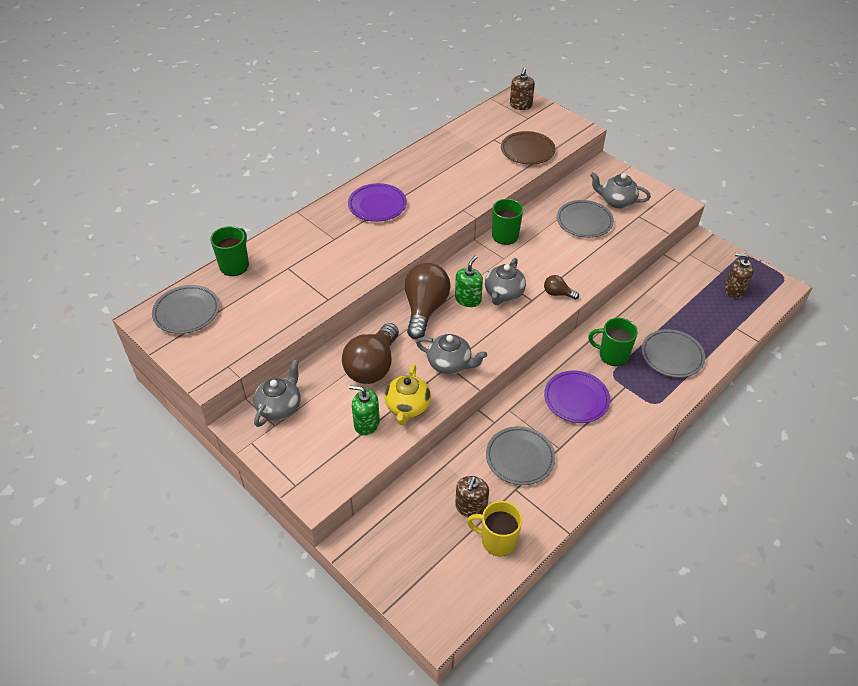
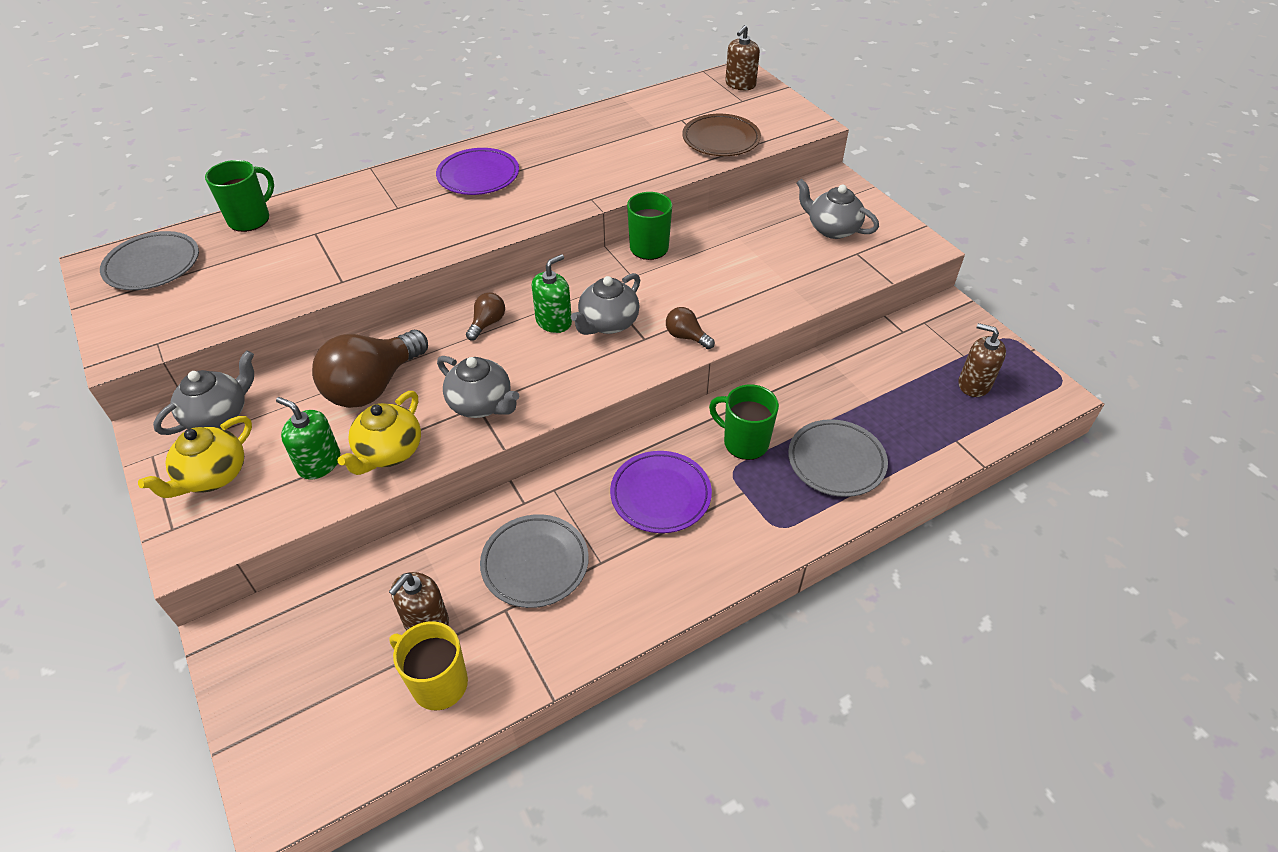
camera: 15 degrees right, 0 degrees up
(301, 446) = (212, 476): none -> yellow teapot
(425, 309) = (487, 323): brown light bulb -> brown light bulb, size x0.46
(584, 221) = (772, 247): grey plate -> none

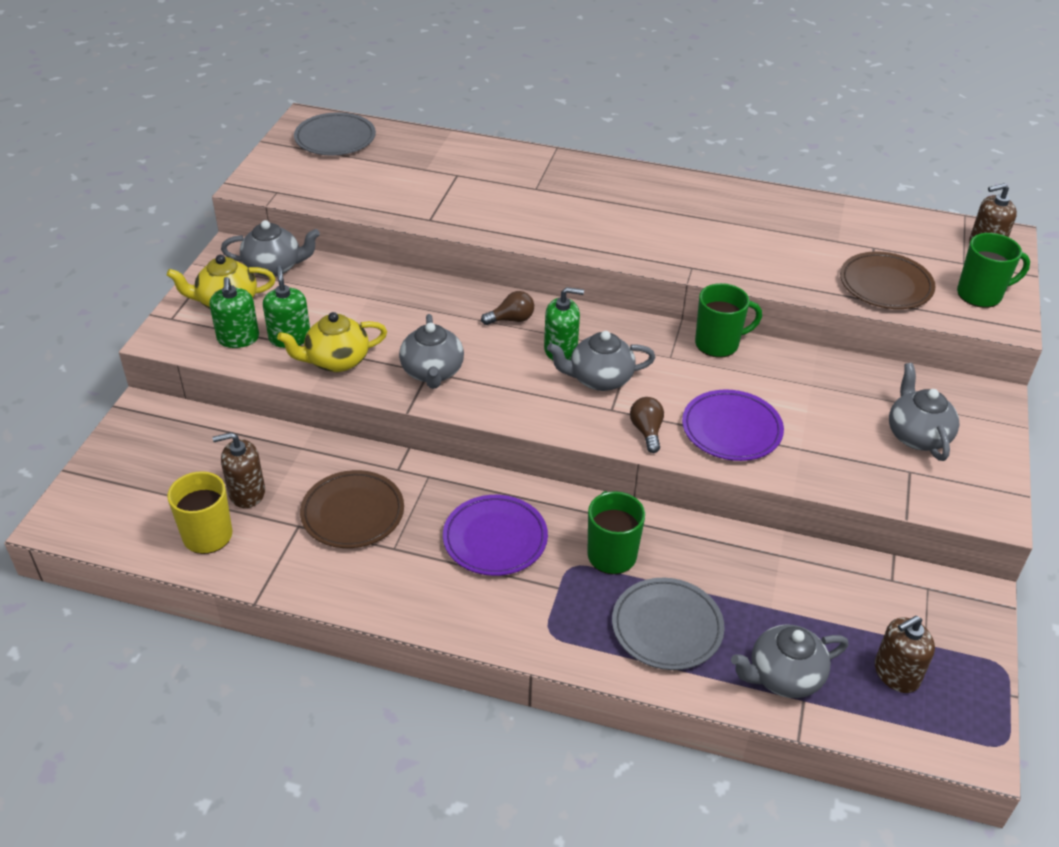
camera: 45 degrees right, 5 degrees down
(250, 219) = (430, 141): green mug -> green mug (980, 295)
(269, 498) = (238, 338): none -> green soap dispenser
(373, 386) = (382, 311): brown light bulb -> none
(478, 176) = (627, 198): purple plate -> purple plate (731, 429)
(535, 563) = (352, 513): grey plate -> brown plate
(930, 435) = (784, 676): none -> grey teapot
(974, 384) = (896, 673): brown soap dispenser -> brown soap dispenser turned 105 degrees counterclockwise

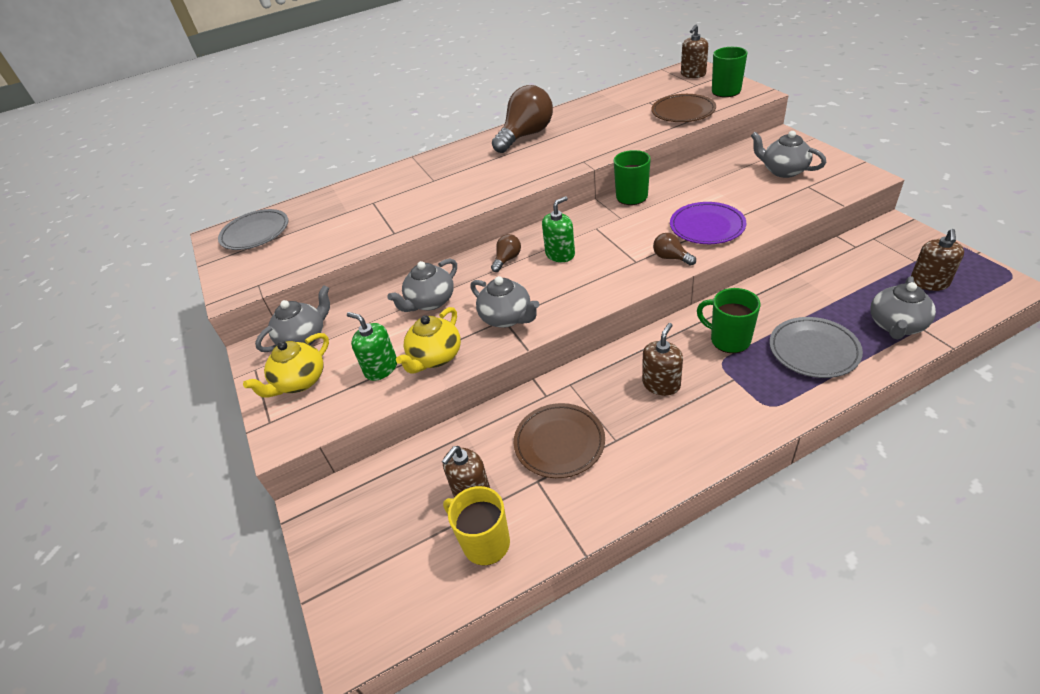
camera: 35 degrees left, 0 degrees up
(238, 338) = (343, 396): green soap dispenser -> none
(495, 539) = (661, 384): purple plate -> brown soap dispenser
(599, 379) = (604, 252): grey teapot -> grey teapot (430, 302)
(688, 199) = (526, 135): none -> brown light bulb

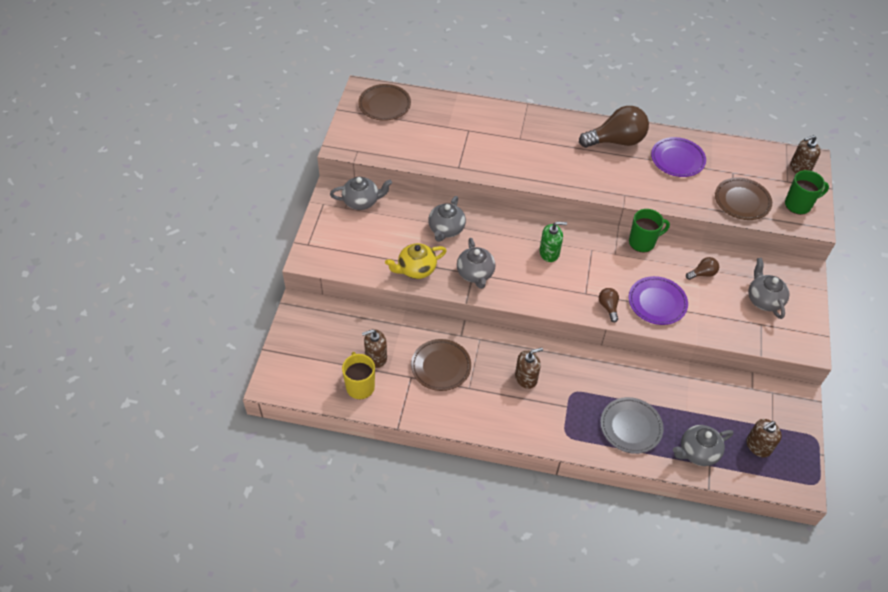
camera: 30 degrees right, 10 degrees up
(255, 233) = (384, 105): grey plate -> brown plate
(300, 381) = (339, 230): yellow teapot -> none
(381, 368) = (384, 254): green soap dispenser -> none
(430, 302) = (446, 229): grey teapot -> grey teapot turned 60 degrees counterclockwise
(507, 259) = (516, 232): brown light bulb -> brown light bulb (702, 274)
(594, 118) = (677, 159): none -> purple plate
(729, 340) = (593, 383): green mug -> none

